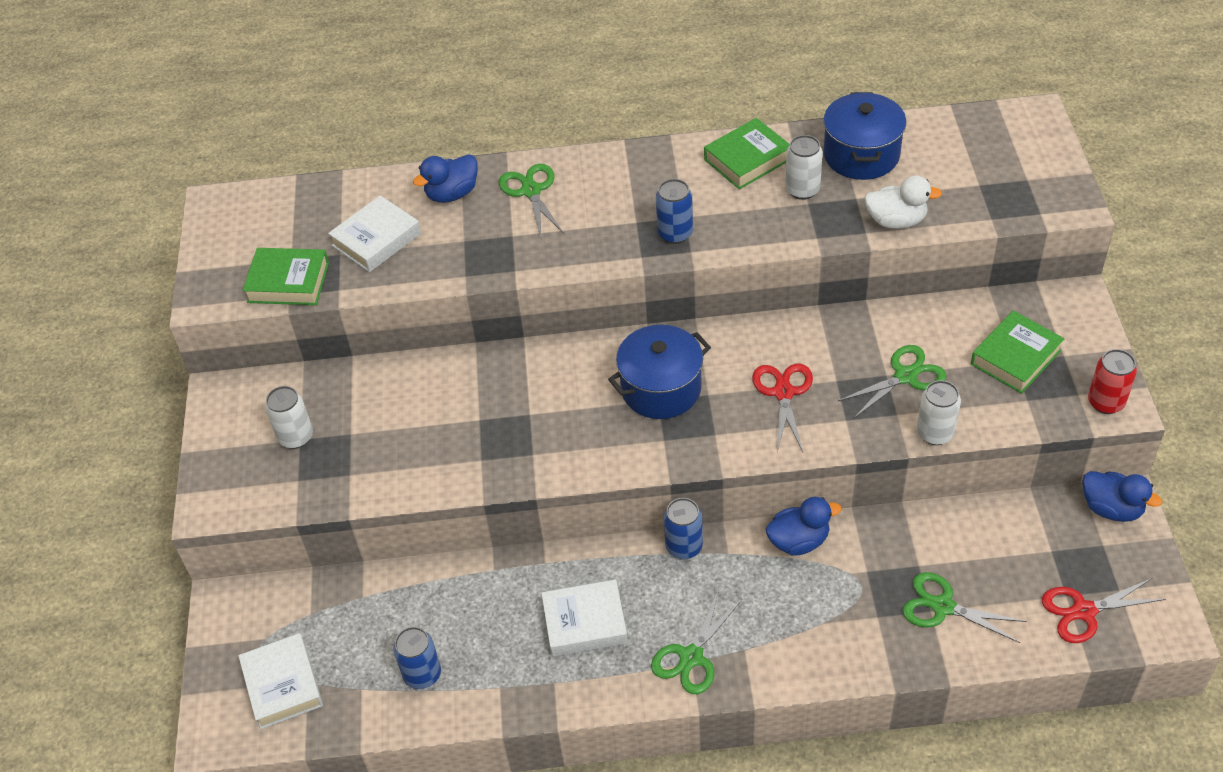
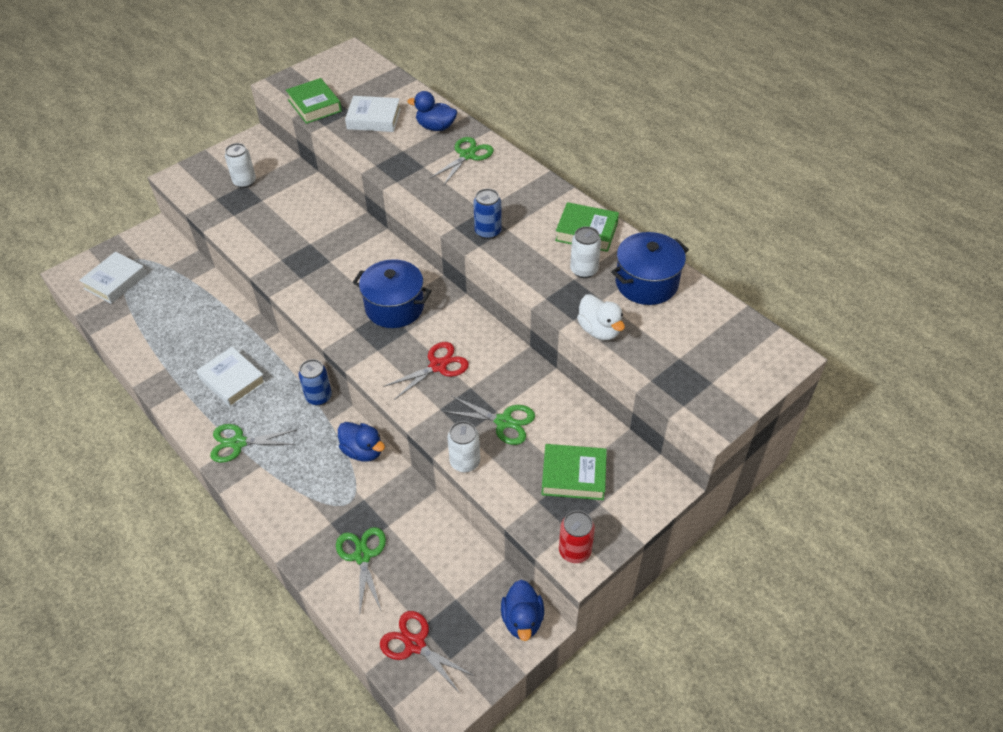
camera: 50 degrees right, 0 degrees up
(422, 674) = (154, 331): blue can -> none

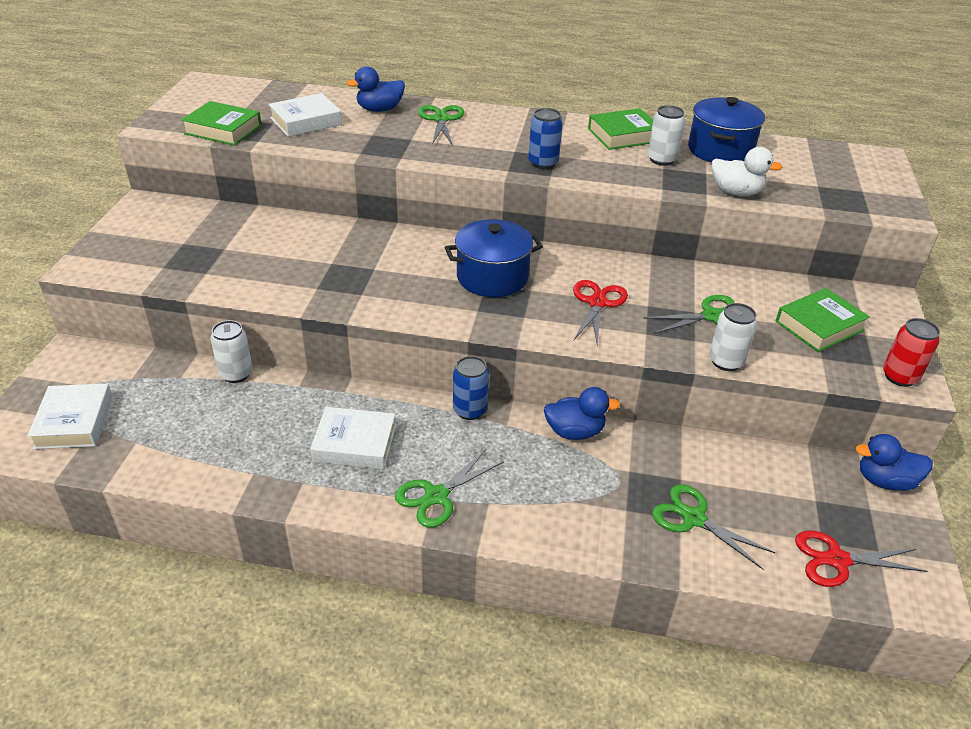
camera: 40 degrees left, 10 degrees down
(244, 182) = (181, 241): white can -> white can (236, 374)
(522, 620) = (885, 481): blue duck -> blue duck turned 135 degrees clockwise

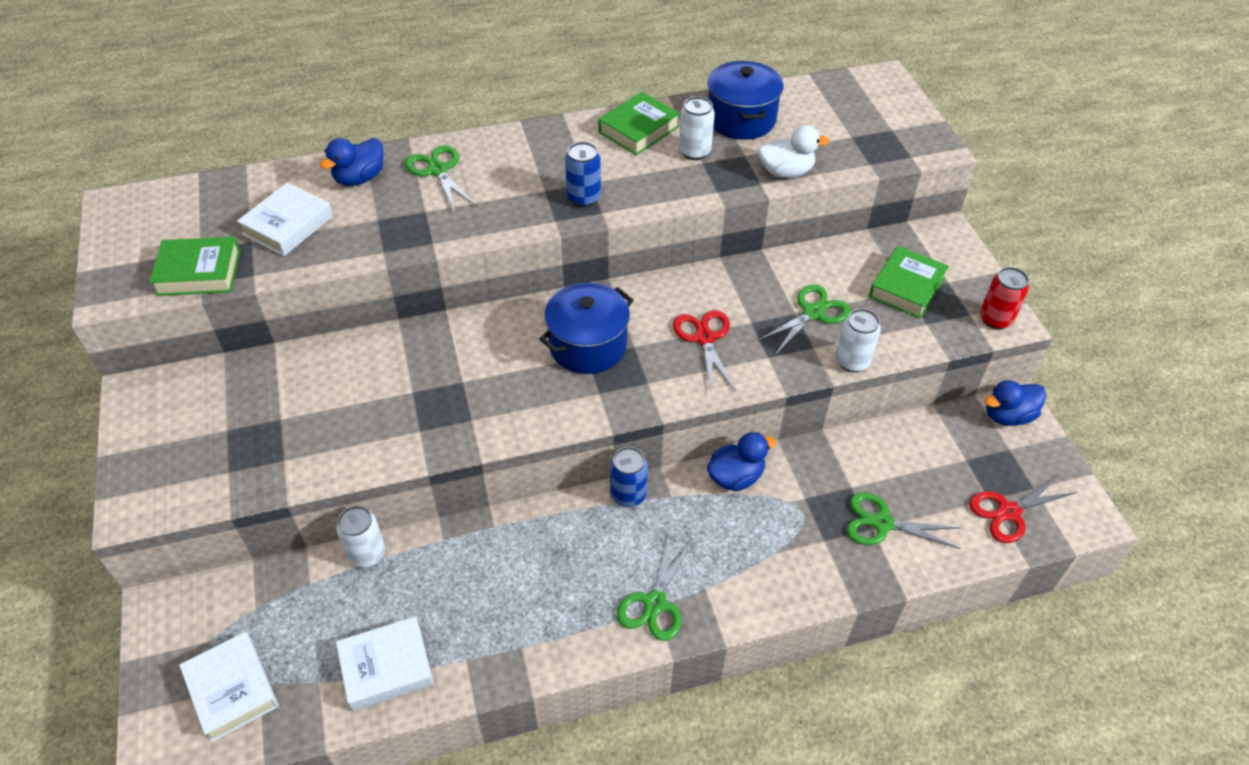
camera: 25 degrees left, 10 degrees up
(354, 444) = (543, 582): white book -> white book (386, 667)

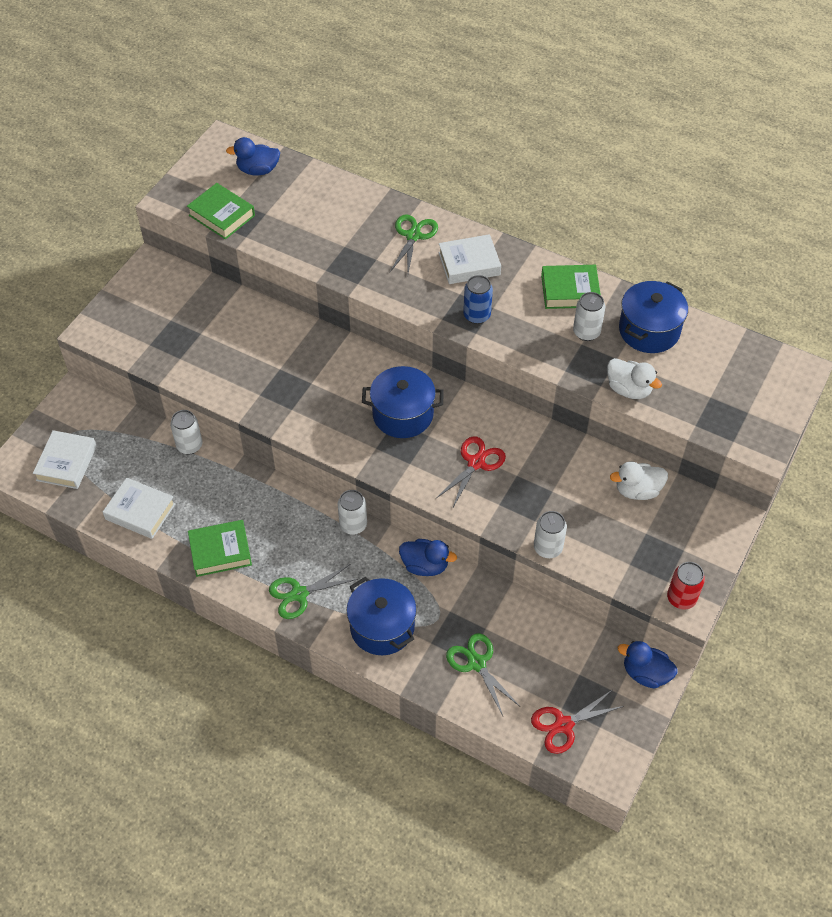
camera: 45 degrees right, 5 degrees up
(288, 225) = (294, 216): white book -> white book (469, 264)
(359, 178) = (364, 211): blue duck -> blue duck (258, 170)
(628, 495) = (353, 525): blue can -> white can
(767, 565) = (382, 627): none -> blue pot
(813, 313) = (564, 499): green scissors -> none
(857, 263) = (637, 490): none -> white duck
(906, 287) = (649, 531): green book -> green book (220, 551)
(1008, 512) = (563, 725): red scissors -> red scissors turned 45 degrees counterclockwise

